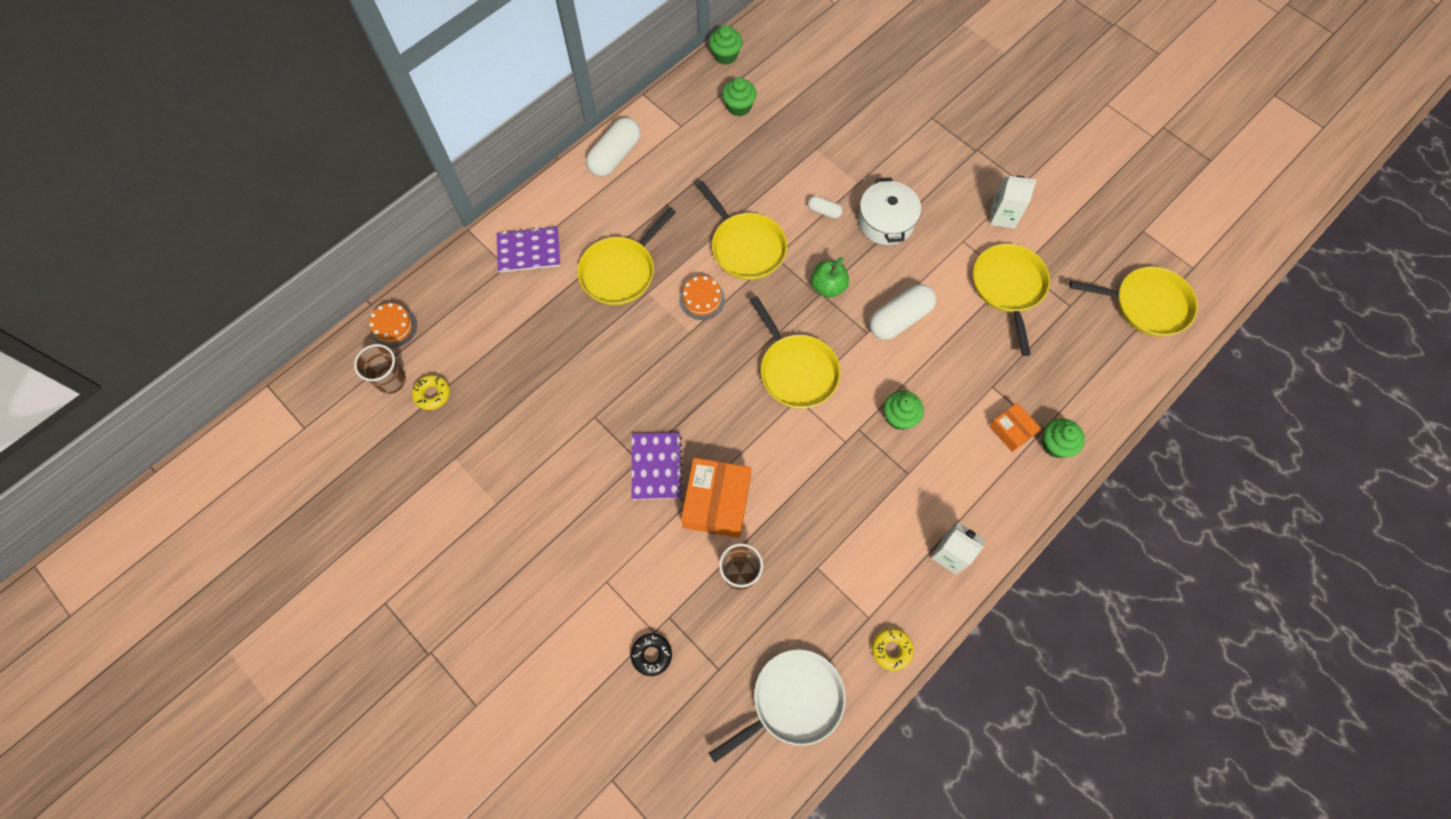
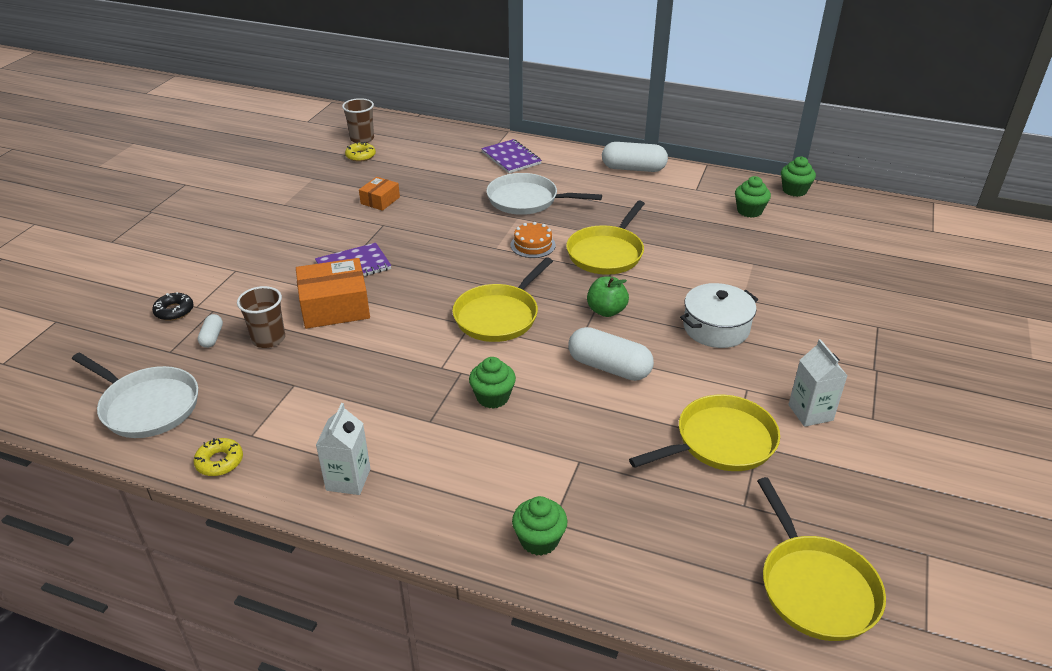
camera: 65 degrees right, 30 degrees down
(394, 326) = (405, 128): orange cake -> none
(620, 272) = (526, 200): yellow pan -> white pan
(824, 211) = (688, 286): white capsule -> white capsule (212, 337)
(1011, 430) = (533, 493): orange box -> orange box (380, 200)

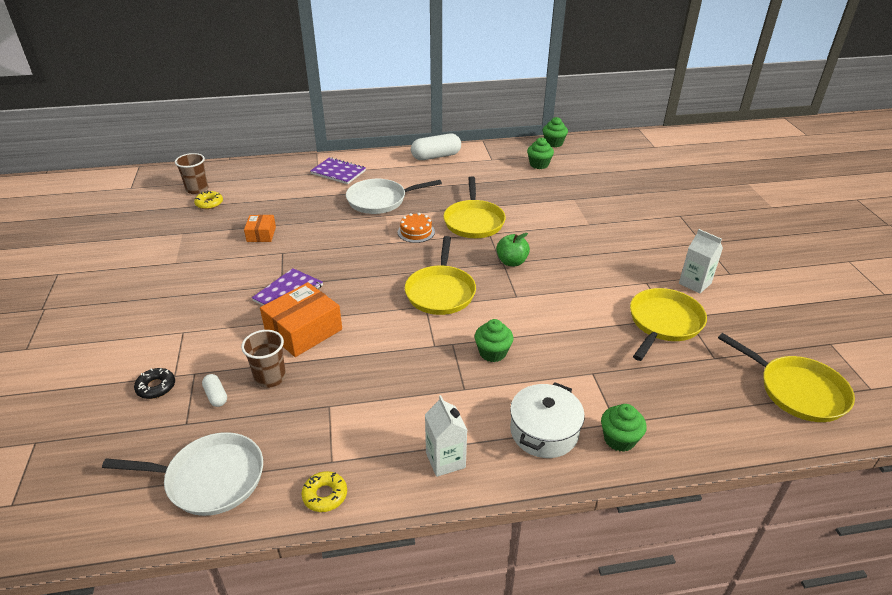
camera: 30 degrees left, 0 degrees up
(609, 367) = (550, 300): white capsule -> none
(716, 328) = (591, 249): white pot -> white pot (544, 431)

